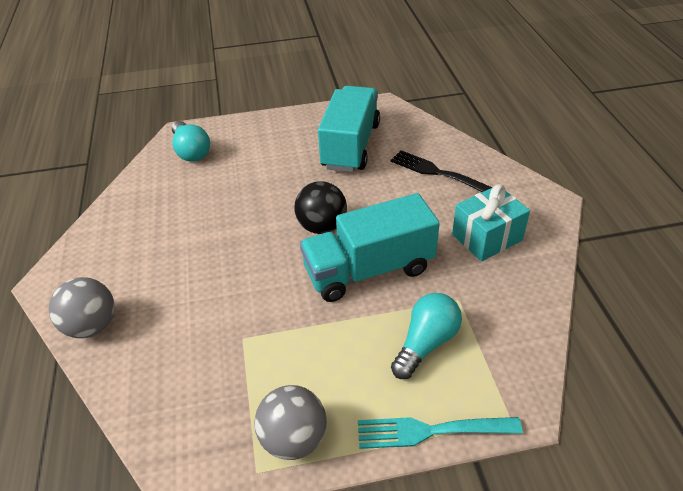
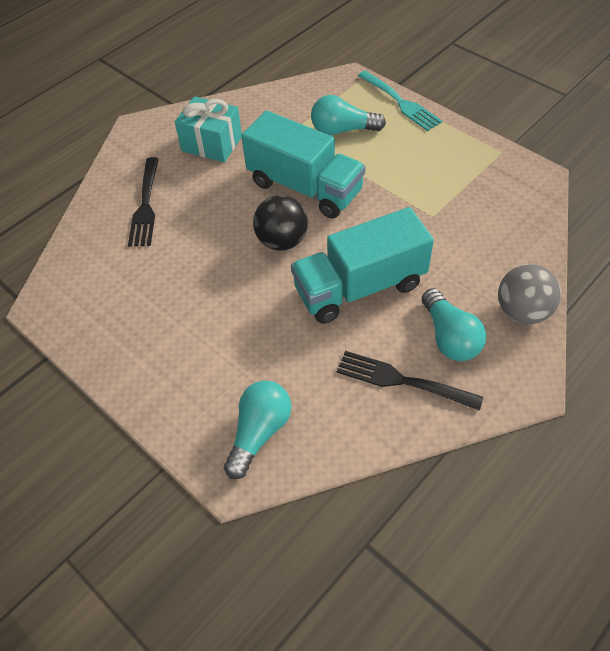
camera: 125 degrees left, 10 degrees up
(132, 267) = (449, 337): none -> turquoise light bulb
(139, 224) = (402, 380): none -> black fork
(293, 439) = (467, 149): grey ball -> none
(350, 146) = (144, 289): turquoise truck -> turquoise truck (360, 287)

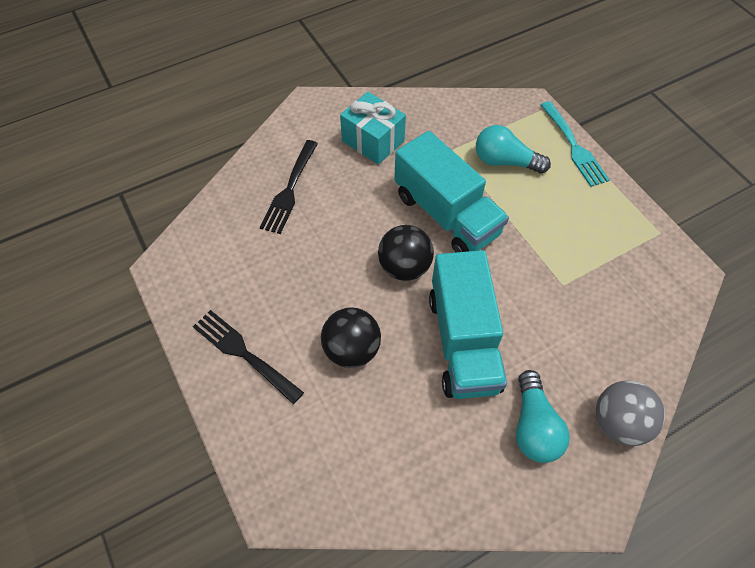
camera: 15 degrees right, 5 degrees up
(258, 323) = (352, 349): none -> black ball
(259, 432) = (314, 467): turquoise light bulb -> none
(360, 287) = (463, 341): turquoise truck -> turquoise truck turned 90 degrees counterclockwise
(402, 380) = (469, 458): black fork -> black fork (244, 353)

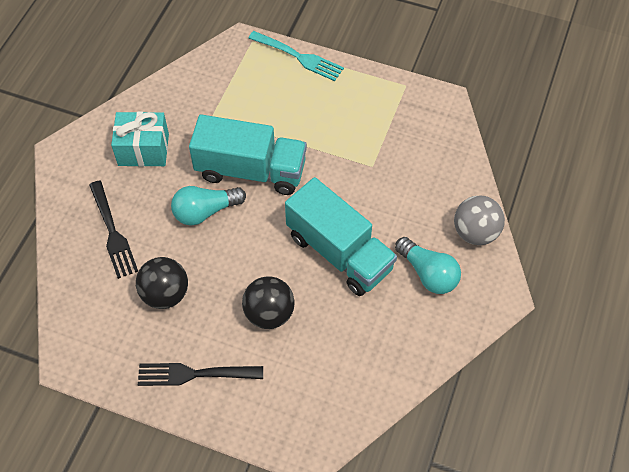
camera: 40 degrees left, 0 degrees up
(404, 267) = (254, 230): black ball -> black ball (165, 294)
(505, 161) = (259, 101): turquoise light bulb -> turquoise light bulb (205, 211)

